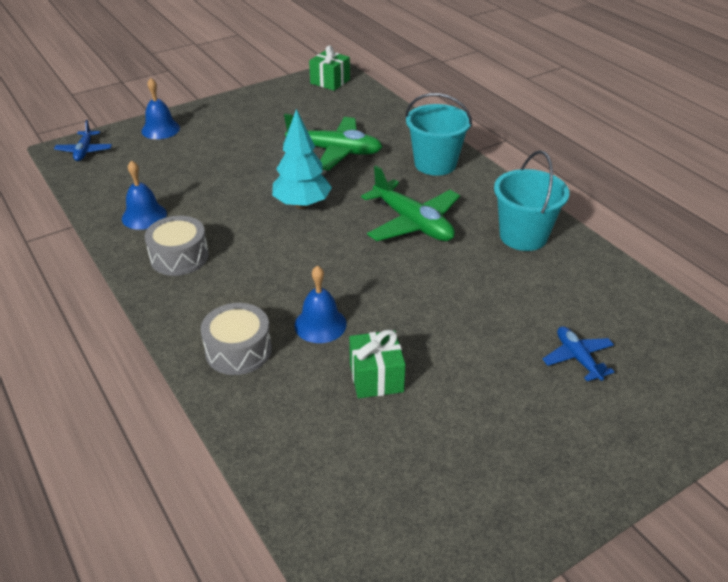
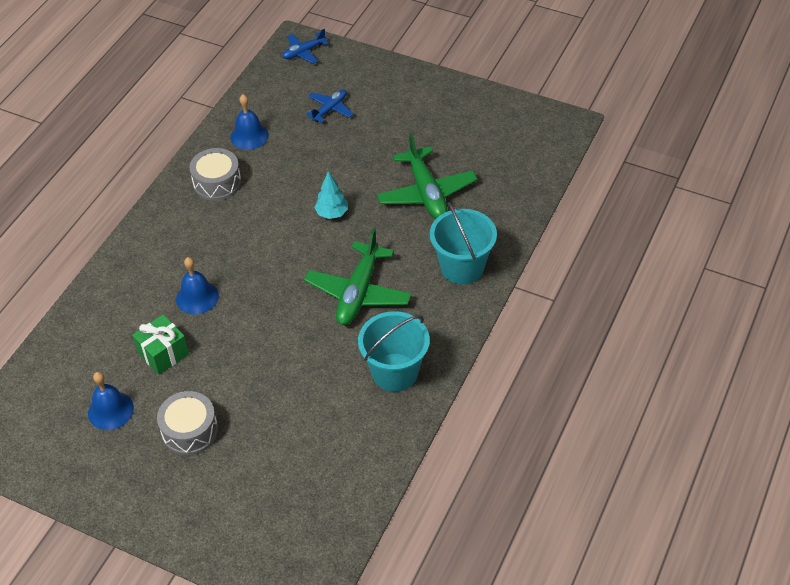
camera: 60 degrees right, 10 degrees up
(160, 129) = (369, 72): blue bell -> blue bell (110, 410)
(238, 350) = (144, 269): grey drum -> grey drum (190, 431)
(302, 204) = (332, 213): turquoise tree -> turquoise tree, size x0.61
(330, 81) = (546, 128): green gift -> none
(577, 358) = (257, 463): blue plane -> blue plane (330, 109)

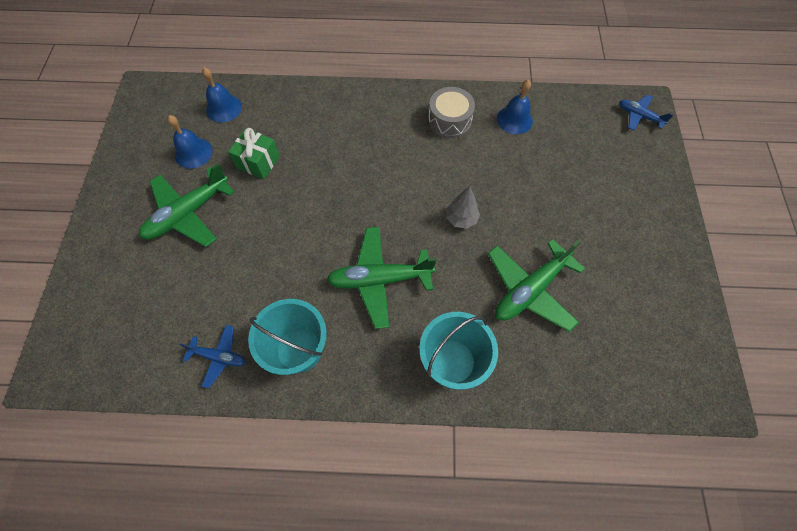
camera: 65 degrees right, 15 degrees up
(190, 431) = (188, 213): grey drum -> green plane
(197, 297) = (323, 160): blue bell -> blue bell (224, 108)
(330, 109) = (584, 165): blue plane -> blue plane (219, 357)
(332, 213) = (461, 219): turquoise tree -> grey tree

